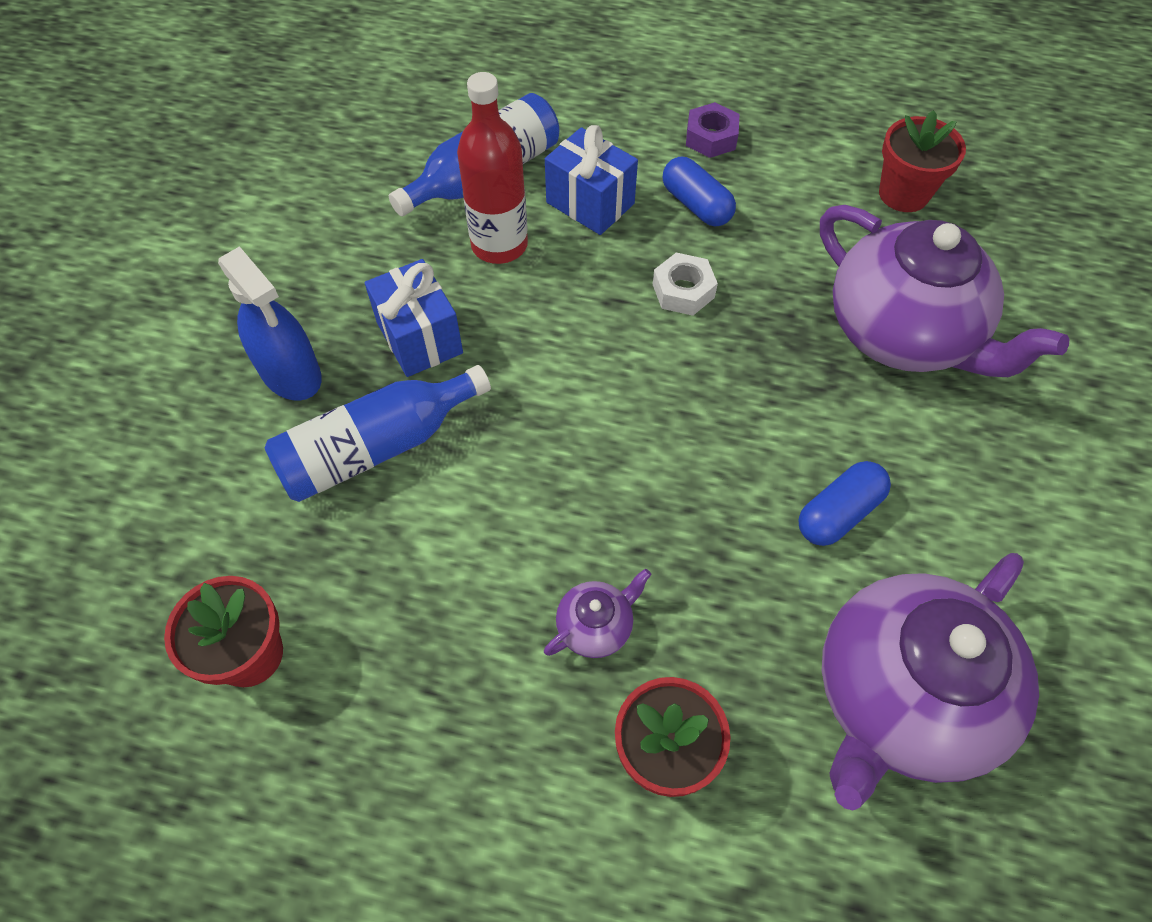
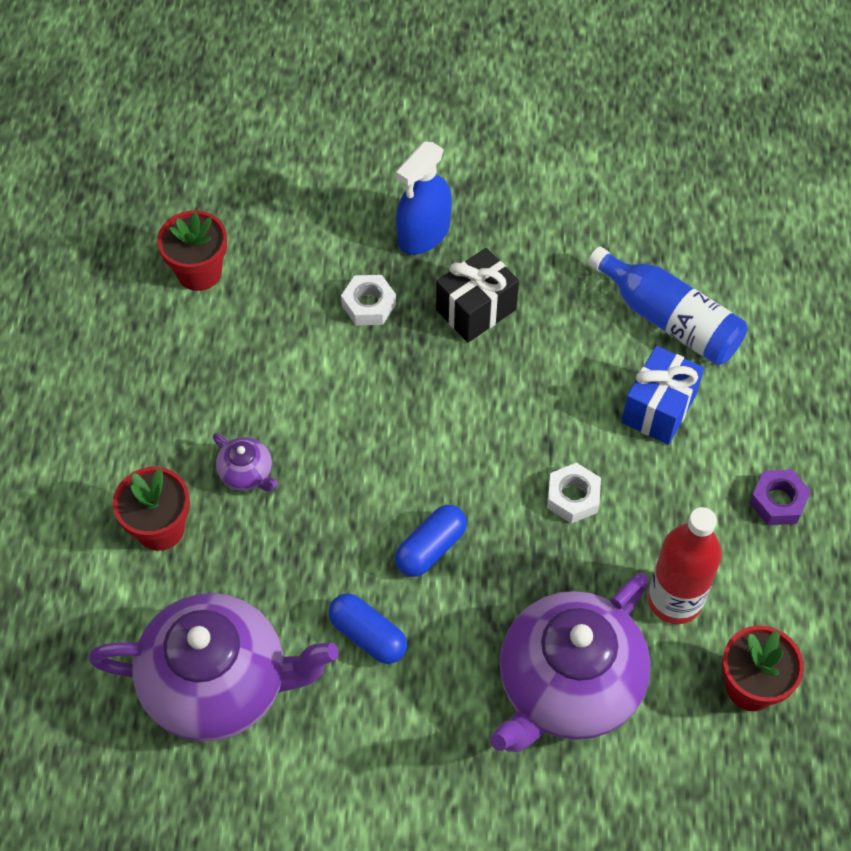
camera: 80 degrees right, 0 degrees up
(376, 447) = (368, 305): blue bottle -> white nut
(419, 338) = (476, 310): blue gift -> black gift
(499, 245) = (589, 346): red bottle -> red bottle (674, 600)
(696, 205) = (681, 497): blue capsule -> blue capsule (431, 548)
(901, 697) = (219, 684): purple teapot -> purple teapot turned 150 degrees clockwise

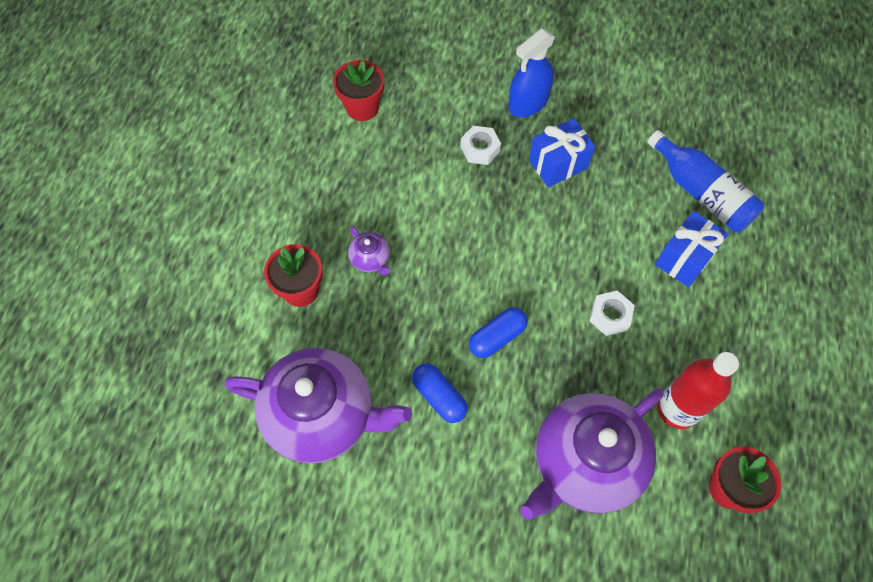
camera: 10 degrees right, 5 degrees up
(476, 310) = (558, 164): black gift -> blue gift
(778, 501) = (768, 344): purple nut -> none

